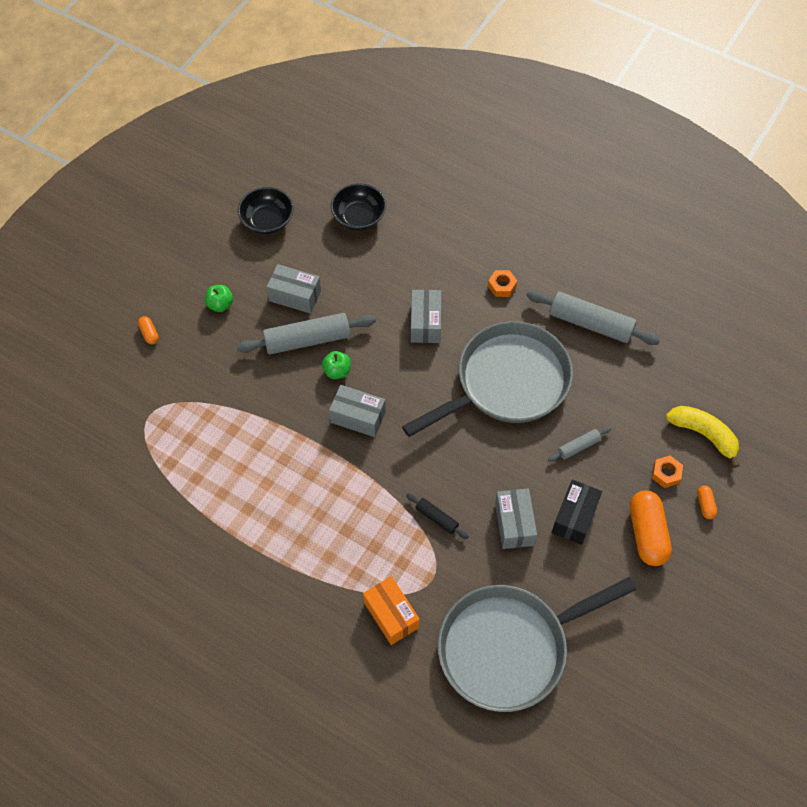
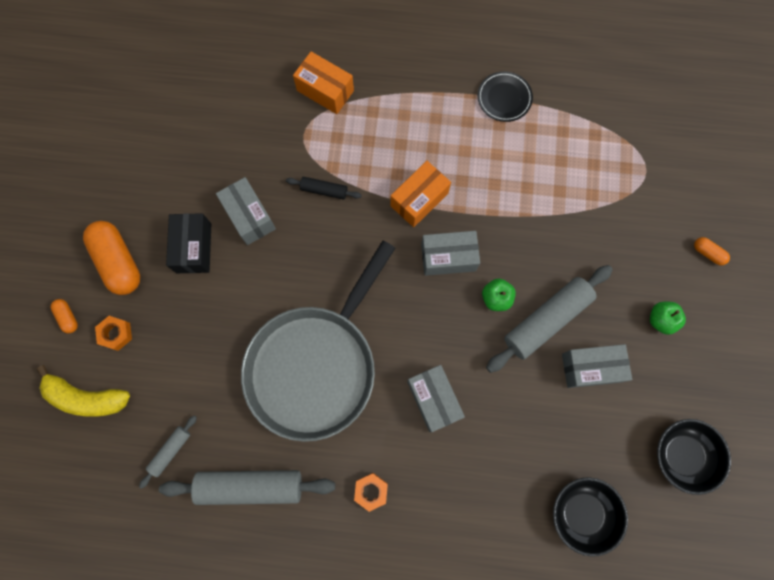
camera: 155 degrees right, 15 degrees up
(228, 531) = (504, 98): none -> black plate
(356, 474) = (419, 199): none -> orange box
(509, 647) = (212, 107): grey pan -> none
(578, 446) = (214, 324): grey rolling pin -> grey rolling pin (170, 451)

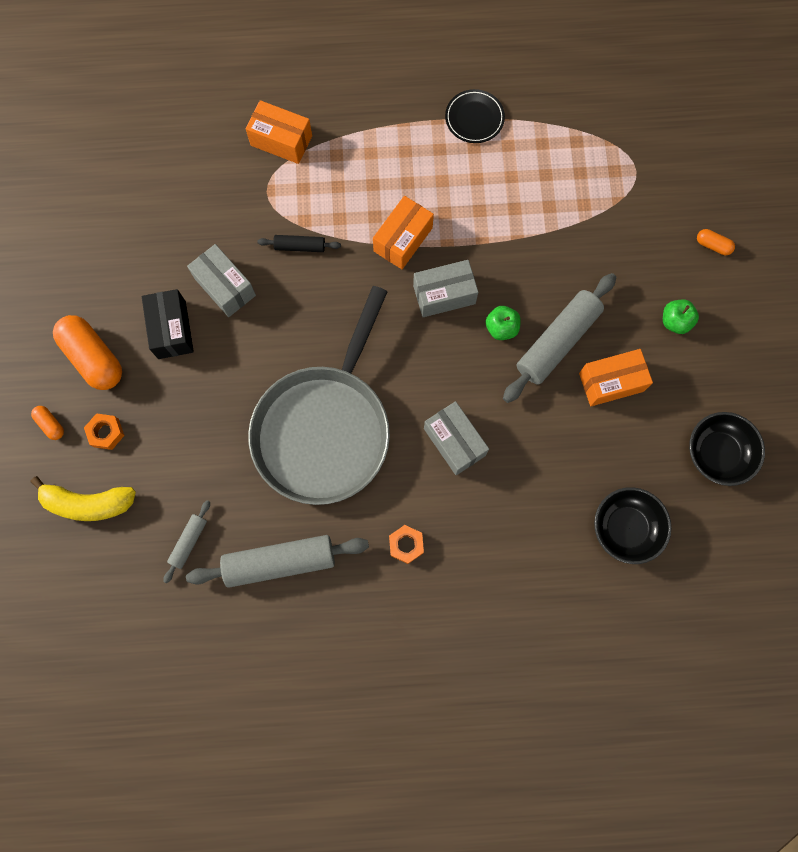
camera: 10 degrees left, 0 degrees up
(590, 367) = (611, 382): grey box -> orange box

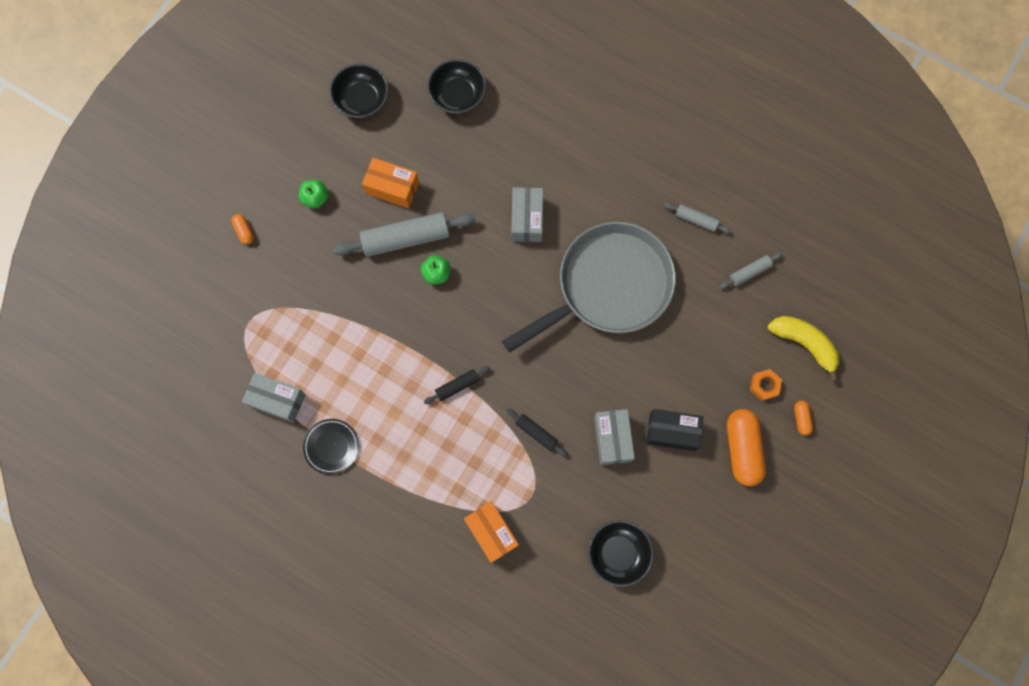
camera: 145 degrees left, 0 degrees up
(156, 194) = (618, 553): none -> black bowl
(171, 330) = (672, 432): black box -> black box turned 75 degrees clockwise
(280, 562) = (696, 220): grey rolling pin -> grey rolling pin, size x0.50
(403, 239) = (457, 386): orange box -> black rolling pin
(406, 545) = (606, 176): orange nut -> none
(444, 294) = (458, 324): grey box -> grey box (277, 400)

